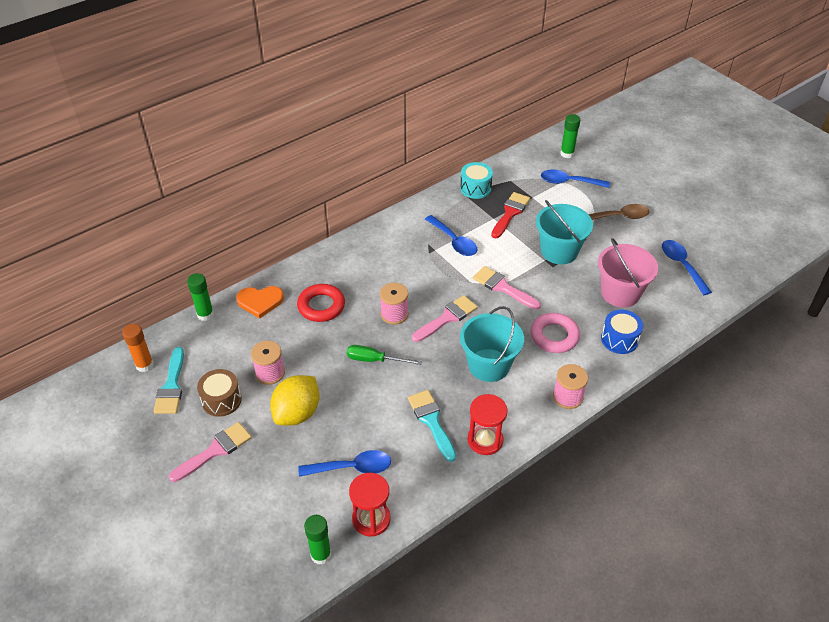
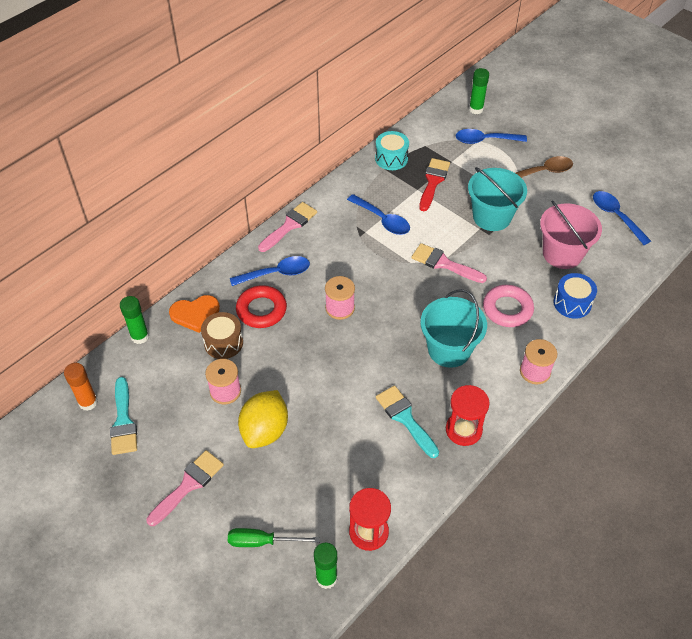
camera: 10 degrees left, 5 degrees up
(221, 400) = (181, 429): brown drum -> brown drum (223, 343)
(352, 467) = (336, 480): blue spoon -> blue spoon (276, 273)
(374, 360) = (331, 361): green screwdriver -> green screwdriver (262, 541)
(447, 318) = (395, 305): pink brush -> pink brush (289, 225)

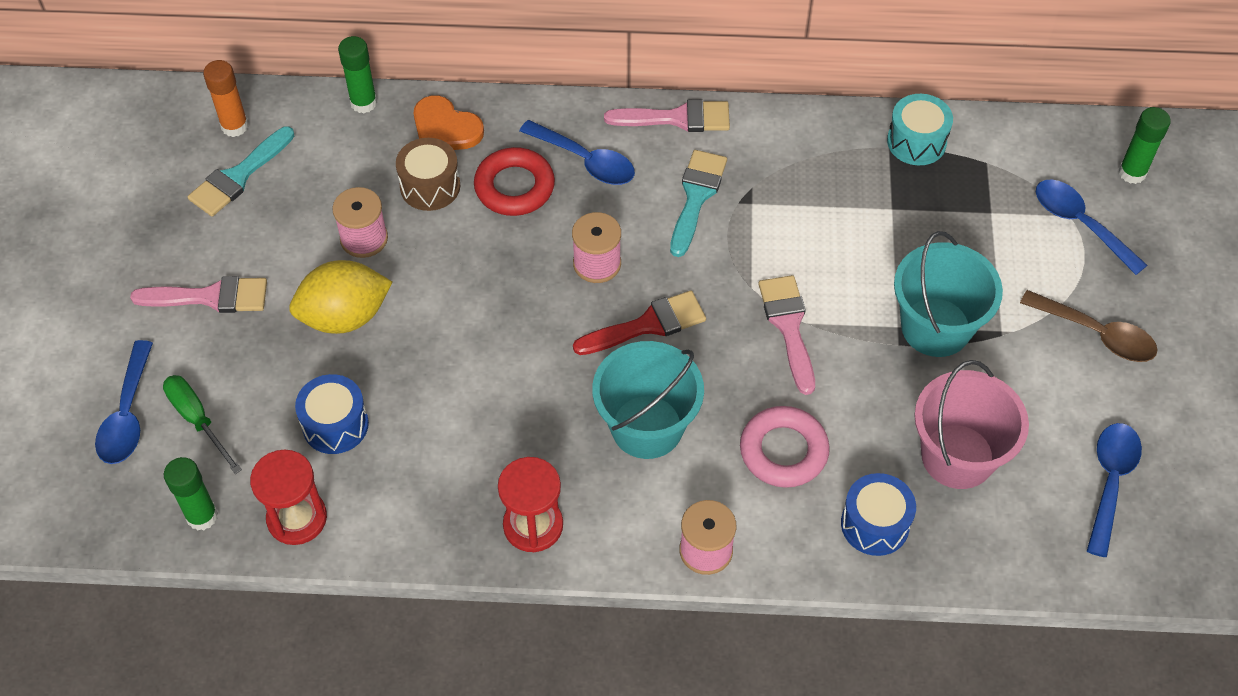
camera: 50 degrees right, 5 degrees up
(327, 477) = (335, 425): none -> blue drum
(382, 220) = (793, 208): blue spoon -> blue spoon (127, 415)
(405, 418) = (492, 449): turquoise brush -> turquoise brush (696, 197)
(433, 182) = (926, 217): red brush -> red brush (648, 325)

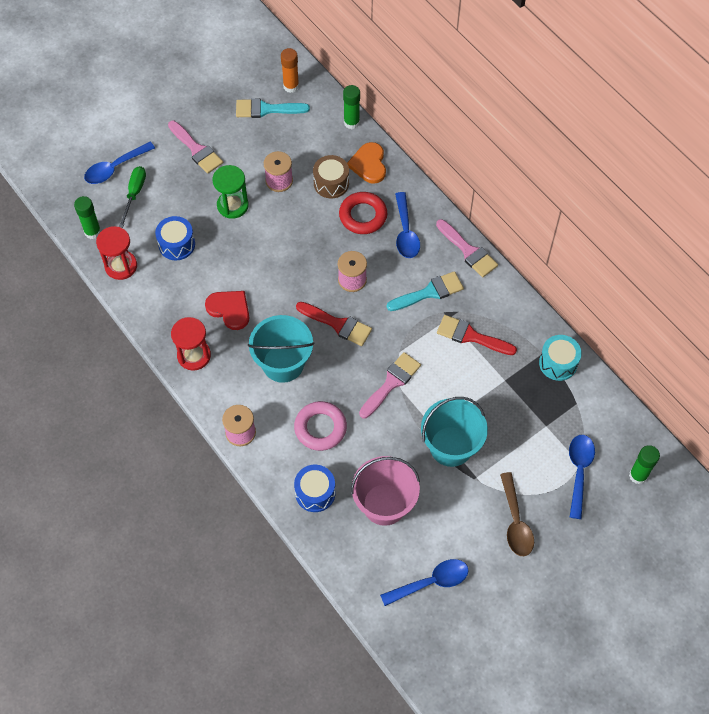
camera: 50 degrees right, 5 degrees up
(345, 316) = (232, 205): yellow lemon -> green hourglass
(503, 432) = (229, 309): none -> red heart
(799, 199) = (471, 336): none -> red brush

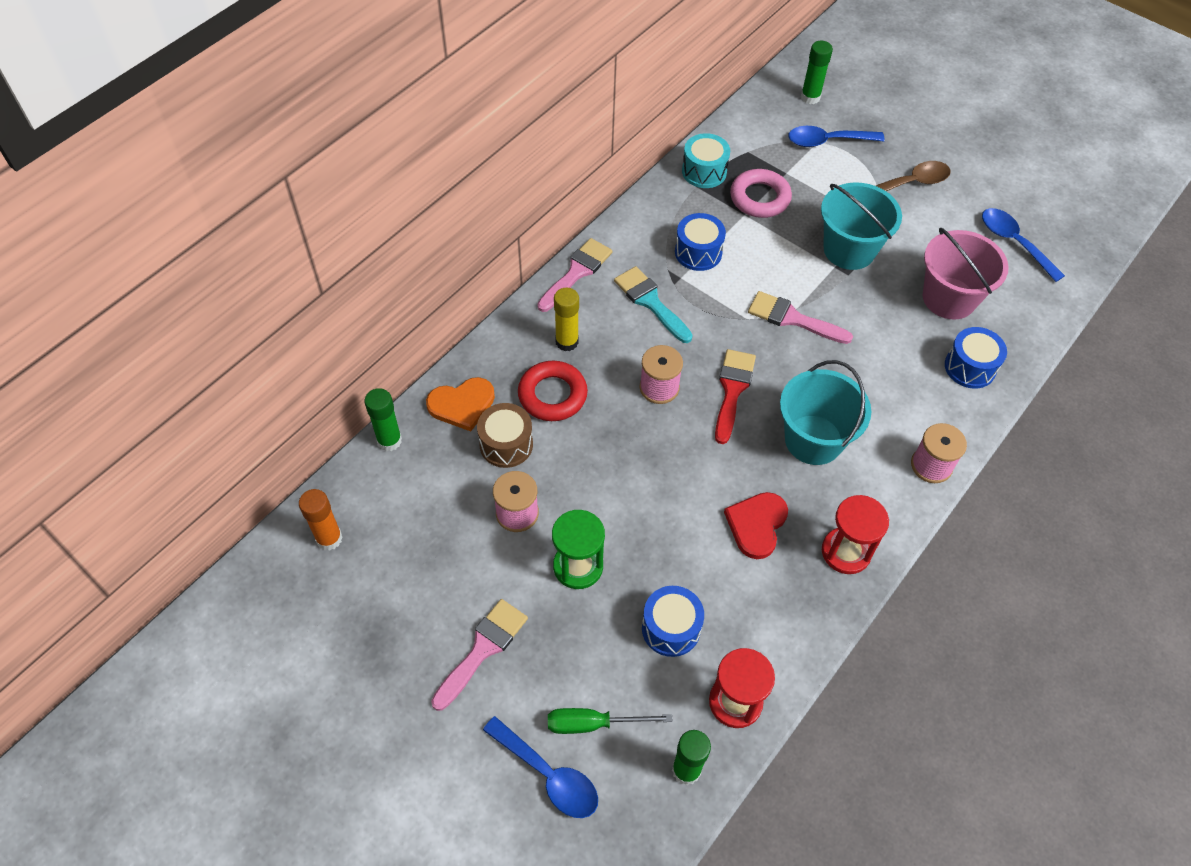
camera: 105 degrees left, 5 degrees down
(266, 109) = (381, 563): turquoise brush -> none
(320, 428) = (885, 379): pink ring -> pink ring (759, 198)
(405, 232) = (567, 342): blue spoon -> yellow glue stick
(471, 336) = (698, 252): red brush -> blue drum

